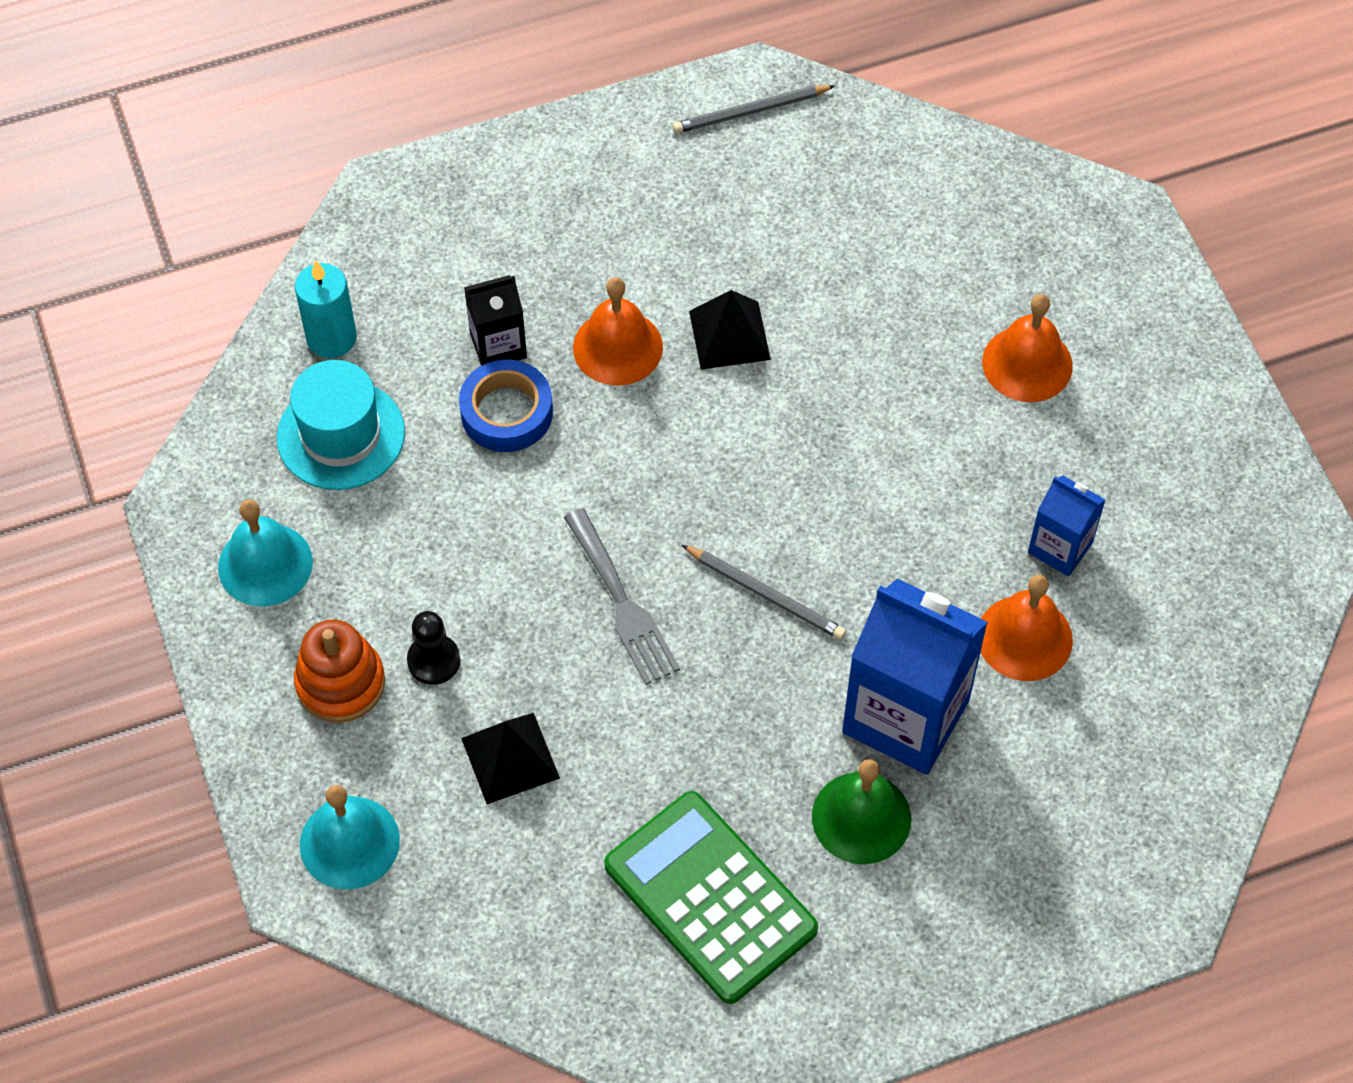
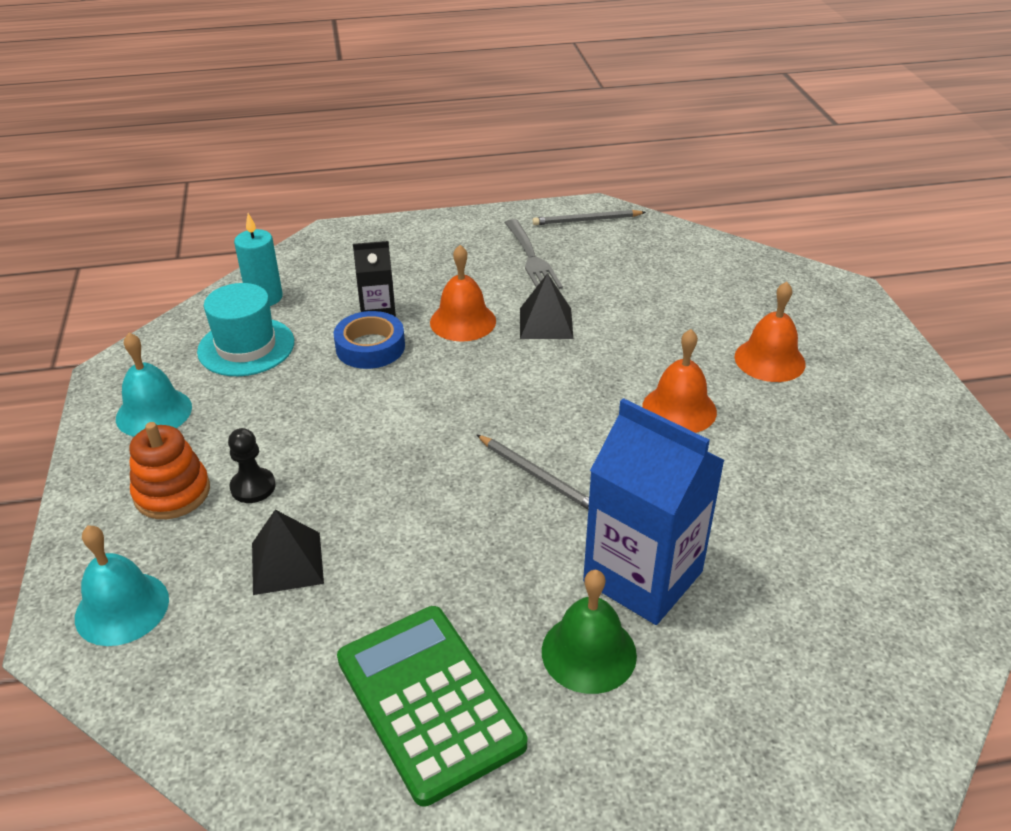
camera: 10 degrees right, 20 degrees down
(622, 603) = (418, 467): grey fork -> grey fork (531, 258)
(1024, 638) = (756, 532): orange bell -> orange bell (679, 409)
(1060, 547) = (791, 473): blue carton -> none

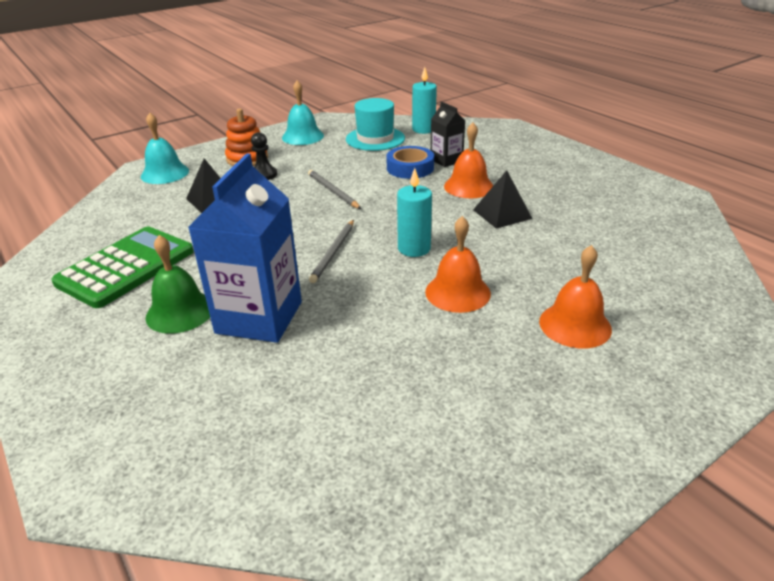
camera: 65 degrees right, 5 degrees down
(531, 258) = (573, 189): grey fork -> none
(573, 410) = (414, 248): none -> turquoise candle
(587, 220) = (658, 196): grey pencil -> grey pencil (333, 191)

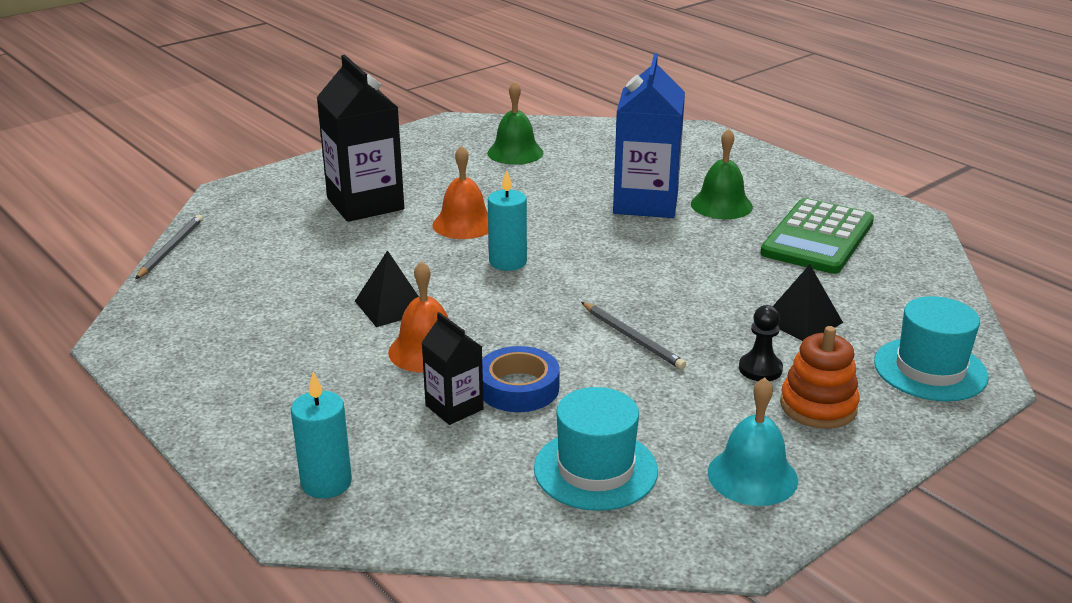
camera: 175 degrees right, 5 degrees down
(165, 173) = (930, 369): turquoise bell -> turquoise hat
(334, 252) = (599, 256): grey pencil -> grey pencil (170, 249)
(398, 429) = (515, 153): none -> green bell
(423, 129) = (494, 505): turquoise candle -> turquoise candle (326, 483)
(575, 325) = (365, 204): orange bell -> black carton

